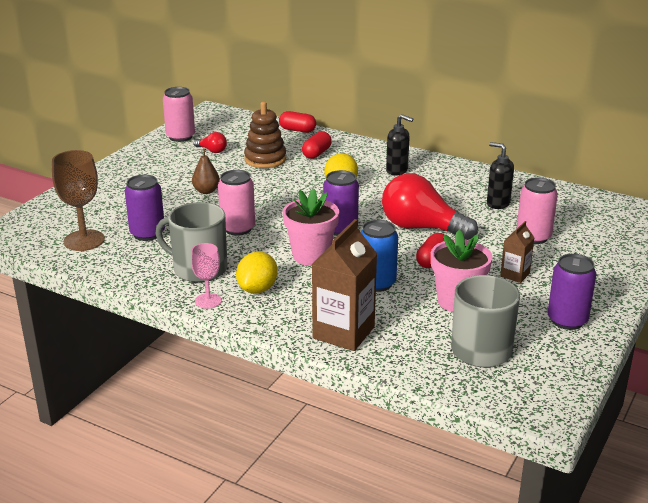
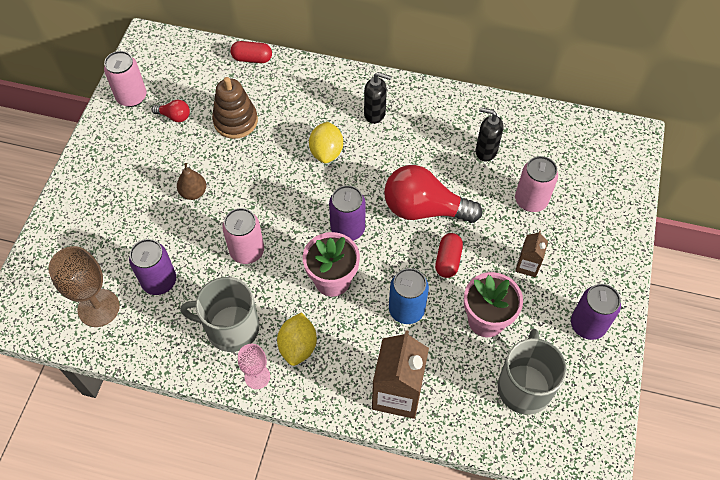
camera: 15 degrees left, 30 degrees up
(316, 153) = (285, 99): red capsule -> none

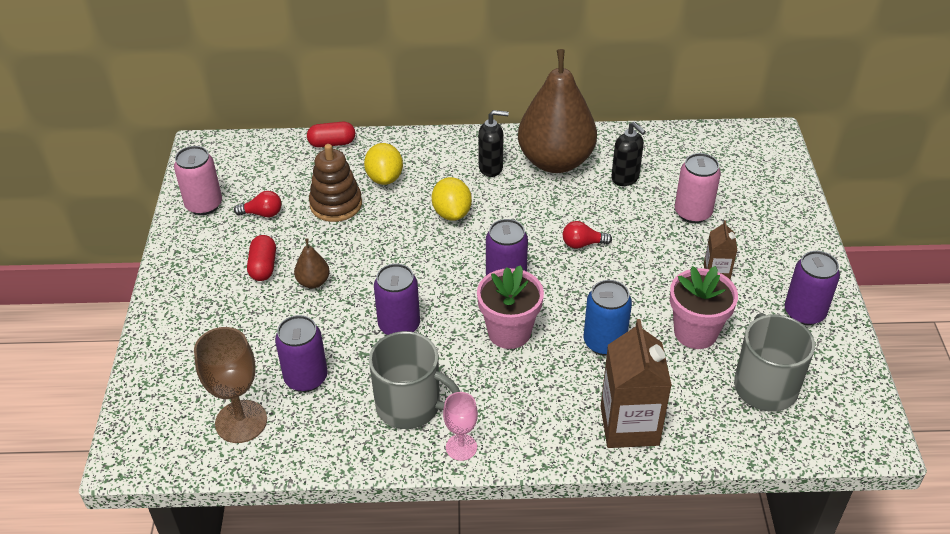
camera: 15 degrees left, 15 degrees down
(231, 328) = (410, 405): grey mug -> grey mug turned 150 degrees counterclockwise
(247, 251) = (399, 325): pink can -> purple can
(298, 346) = (496, 406): yellow lemon -> yellow lemon (384, 178)
(424, 209) = (582, 244): red light bulb -> red light bulb, size x0.44
(432, 120) = (555, 161): none -> brown pear
(448, 260) = (629, 286): red capsule -> red capsule (263, 266)
(485, 151) = (625, 178): black soap dispenser -> black soap dispenser turned 135 degrees counterclockwise

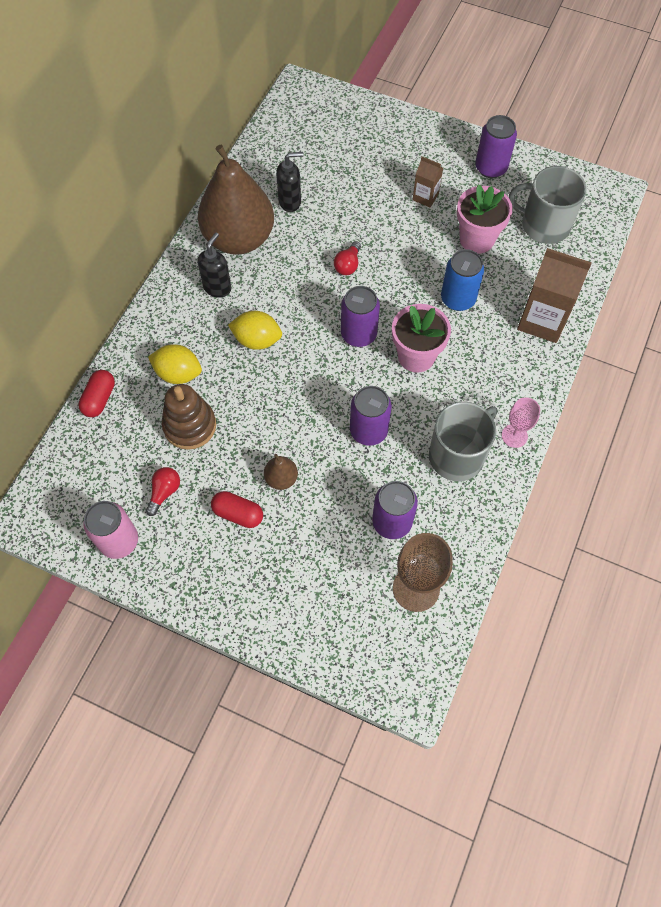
camera: 65 degrees left, 20 degrees up
(693, 213) = (355, 179): pink can -> none

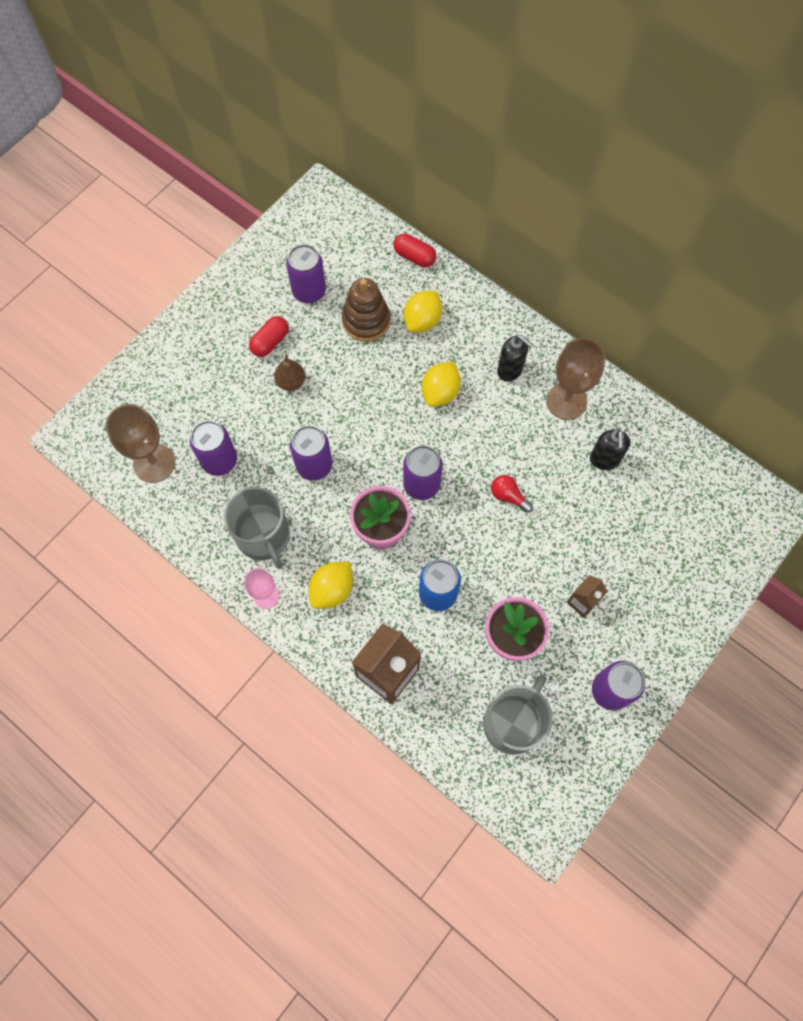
camera: 105 degrees right, 5 degrees up
(119, 541) = (277, 253): pink can -> none
(164, 492) = (309, 291): red light bulb -> purple can
(239, 238) = (566, 401): brown pear -> brown goblet
(487, 382) = (332, 590): none -> yellow lemon

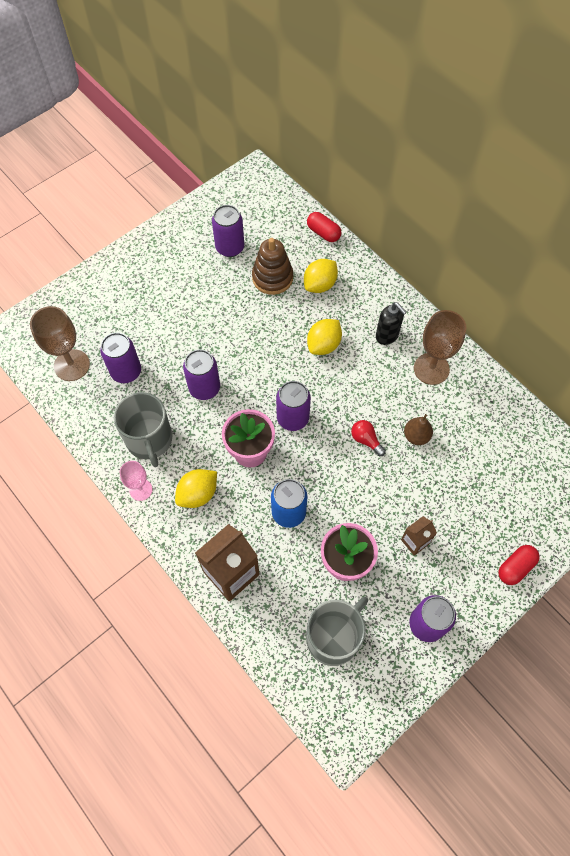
camera: 10 degrees right, 5 degrees down
(270, 342) = (189, 283): red capsule -> red capsule (515, 567)
(291, 382) = (199, 317): brown pear -> brown pear (416, 436)
(604, 460) = (456, 423): black soap dispenser -> none

